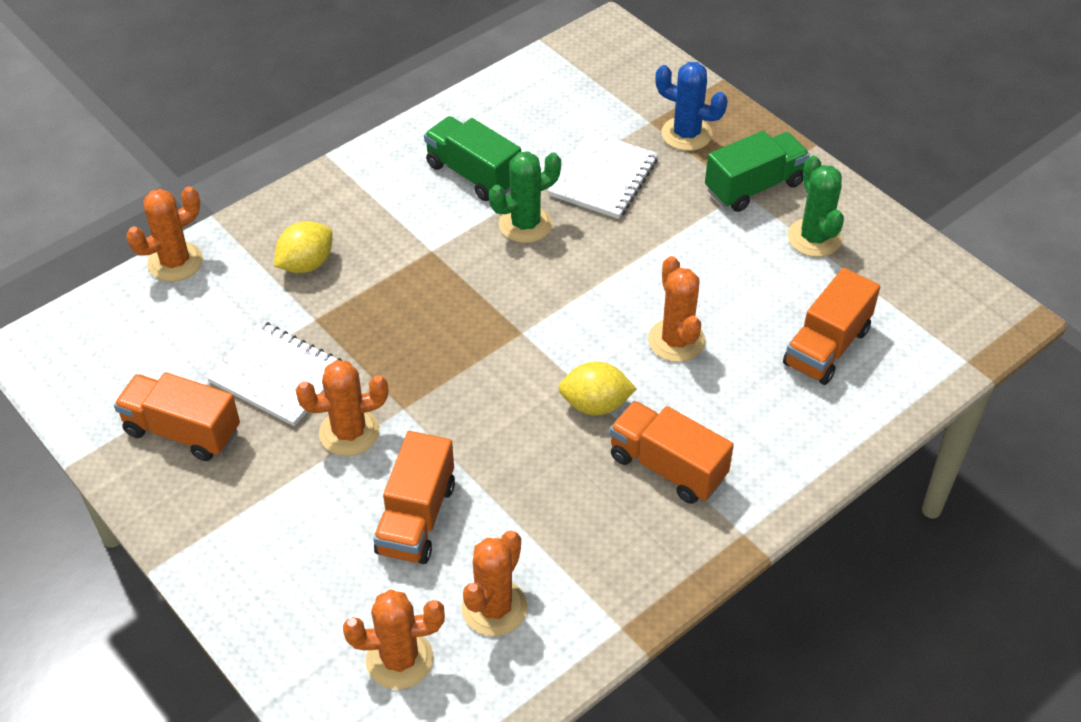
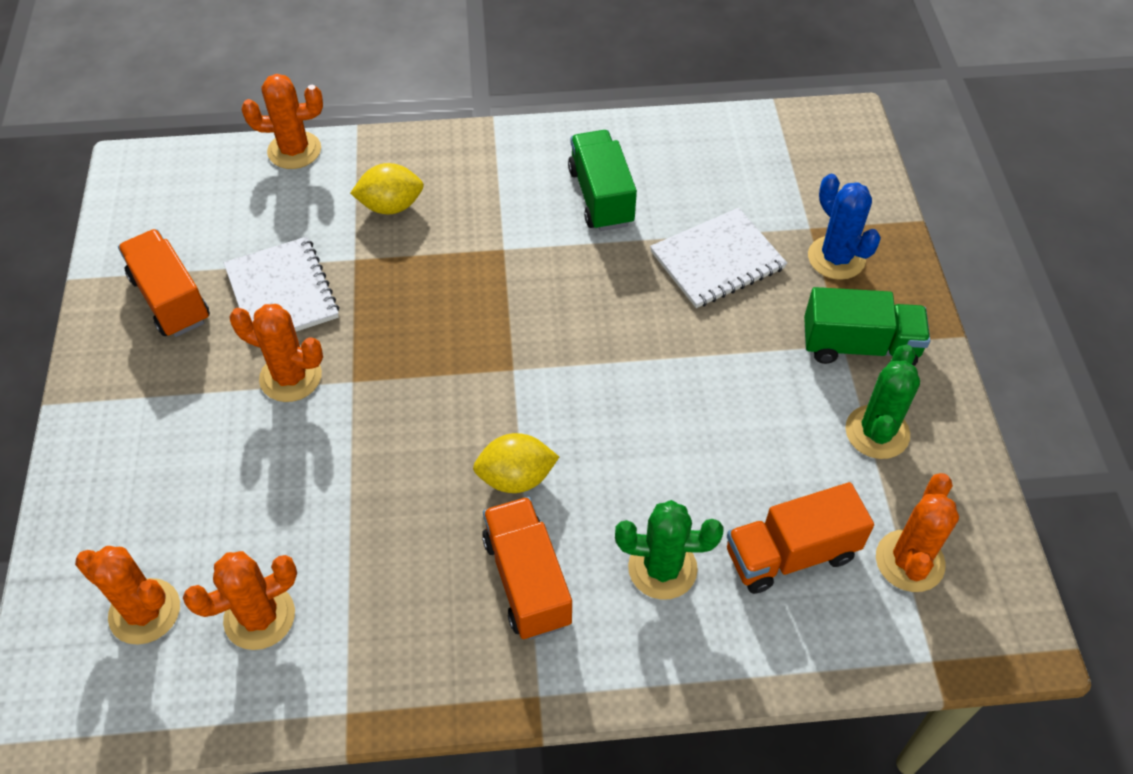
camera: 35 degrees right, 5 degrees up
(416, 518) = (273, 489): orange truck -> none
(525, 224) = (606, 268): green cactus -> green cactus (662, 568)
(595, 405) = (516, 478): yellow lemon -> yellow lemon turned 45 degrees counterclockwise
(676, 340) = (646, 459): orange cactus -> orange cactus (909, 561)

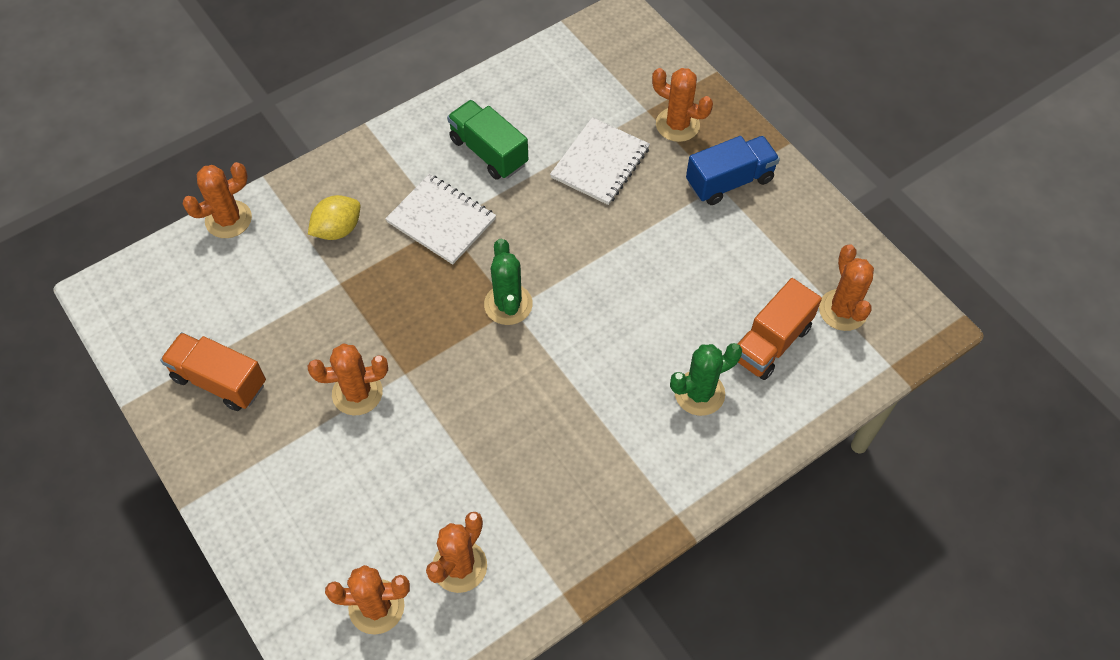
camera: 30 degrees left, 5 degrees up
(282, 293) = (303, 334): white notebook -> white notebook (441, 221)
(516, 478) = (566, 383): yellow lemon -> none
(527, 581) = (620, 447): orange truck -> none
(836, 258) = (677, 125): blue cactus -> orange cactus
(859, 346) = (729, 181): green truck -> blue truck
(877, 432) = (775, 235): green cactus -> green cactus (508, 304)

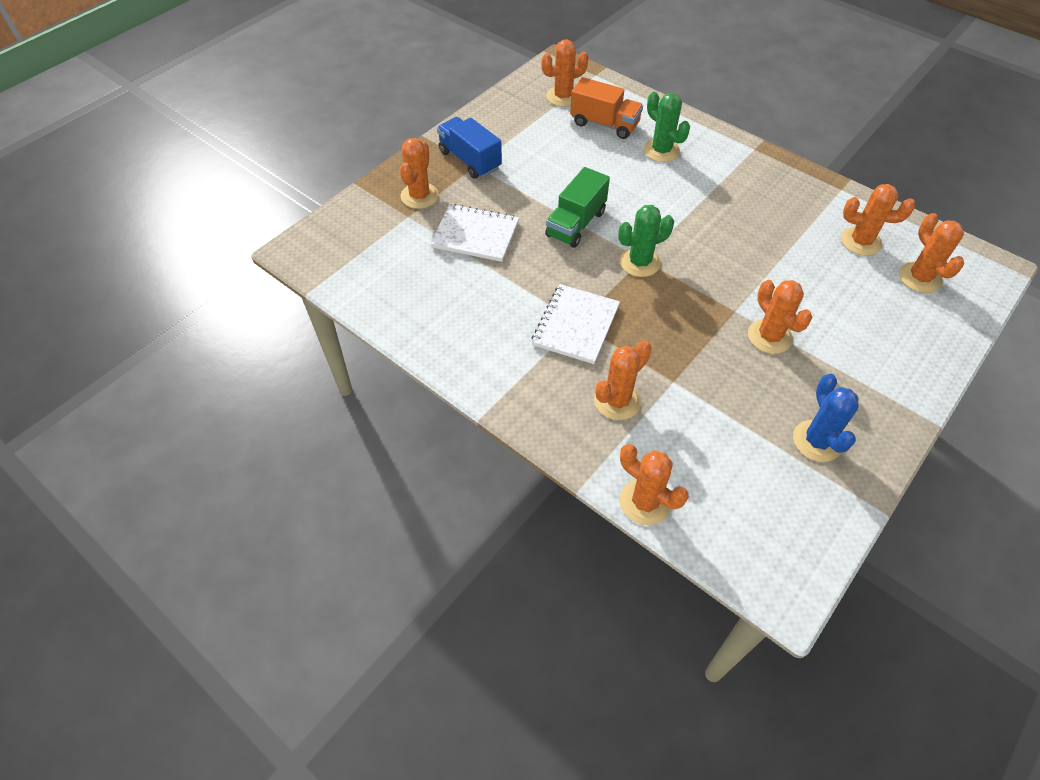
camera: 105 degrees left, 5 degrees down
(219, 381) = (817, 441): orange truck -> blue cactus
(338, 229) = (617, 401): yellow lemon -> orange cactus
(489, 152) = (486, 310): green truck -> green truck (576, 224)

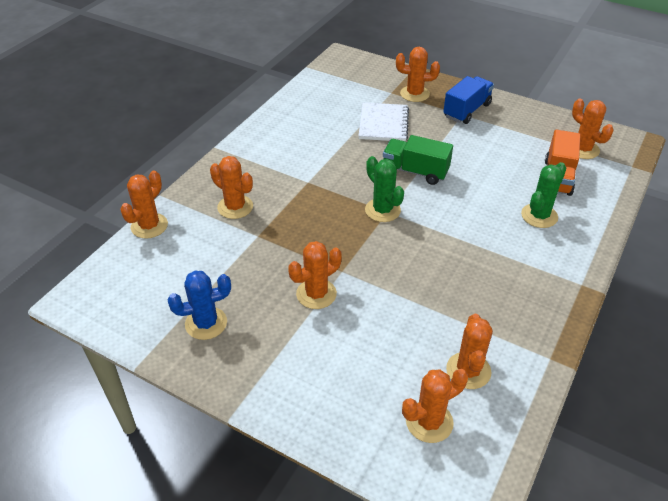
camera: 80 degrees right, 10 degrees down
(576, 325) = (304, 181): white notebook -> none

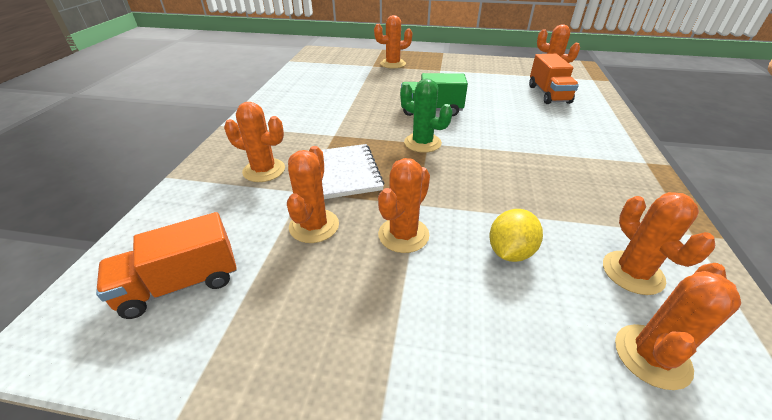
camera: 20 degrees left, 5 degrees down
(149, 226) = (158, 211): orange cactus -> orange cactus (314, 226)
(154, 288) = (181, 284): none -> orange truck
(206, 323) = (274, 312): blue cactus -> none
(383, 124) = (379, 84): white notebook -> white notebook (344, 173)
(387, 329) = (510, 252): none -> yellow lemon
(467, 110) = (442, 67): blue truck -> none
(539, 216) = (560, 121): green cactus -> none

